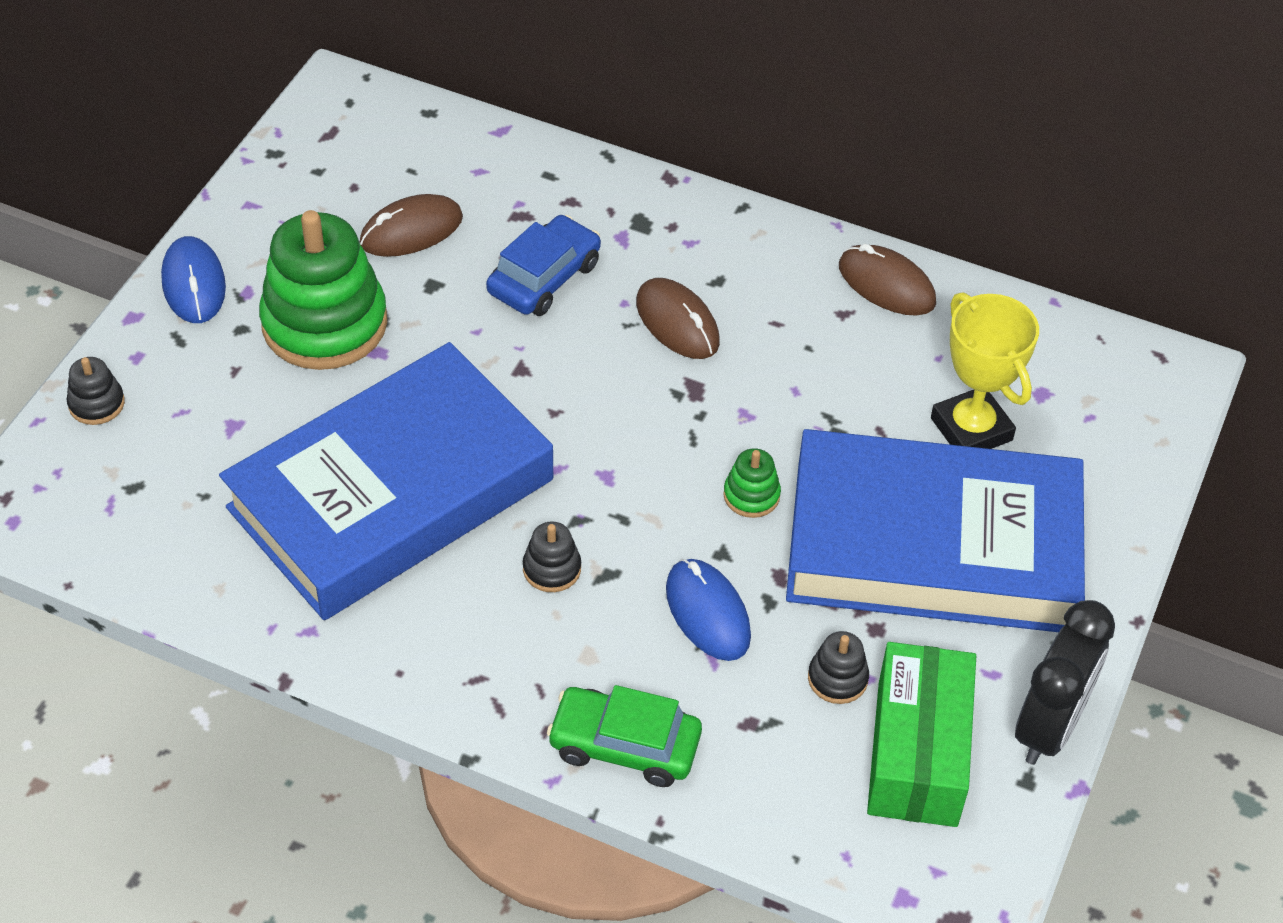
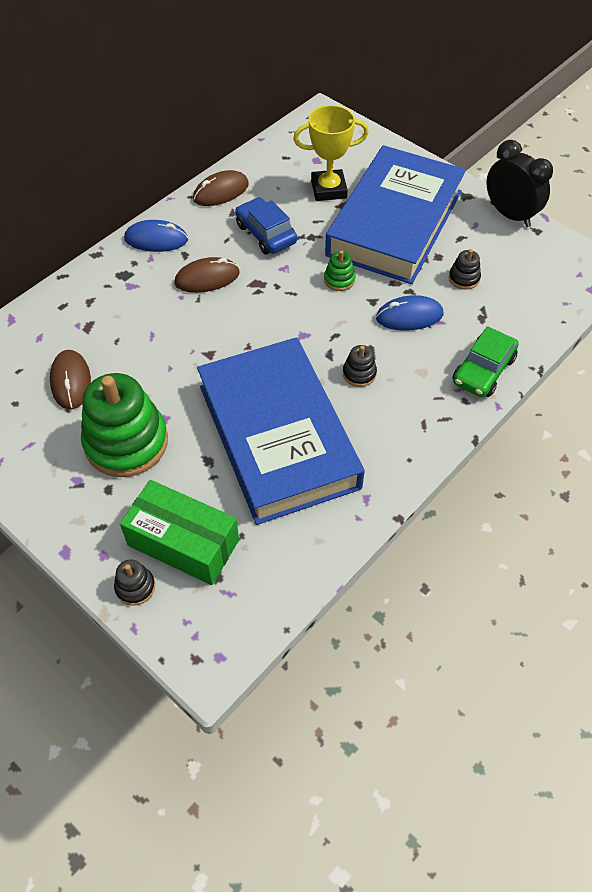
camera: 70 degrees left, 5 degrees up
(194, 284) = (54, 509): blue mouse -> blue mouse (156, 239)
(544, 278) = (144, 327): blue car -> blue car (266, 234)
(917, 753) = (513, 262): green box -> green box (183, 543)

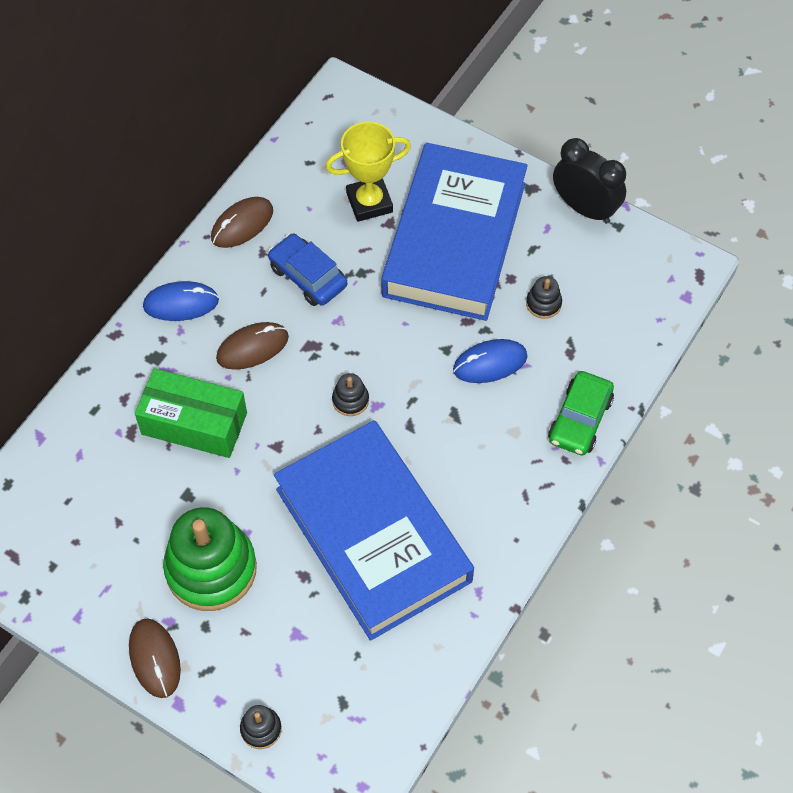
camera: 10 degrees left, 5 degrees up
(71, 381) = (130, 505): brown mouse -> brown mouse (155, 659)
(183, 543) = (299, 673): green box -> green box (194, 423)
(339, 280) = (404, 327): green stacking toy -> none
(359, 373) = (446, 445): black stacking toy -> black stacking toy (350, 400)

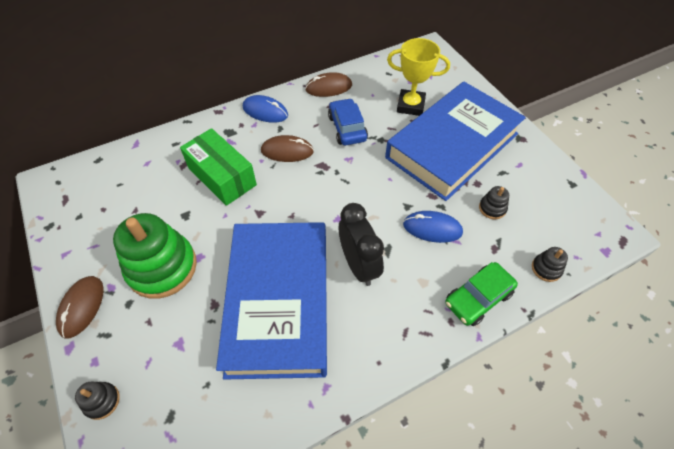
camera: 30 degrees right, 5 degrees down
(350, 400) = (324, 207): black stacking toy -> black stacking toy (546, 268)
(585, 208) = (553, 164): black clock -> black clock (359, 265)

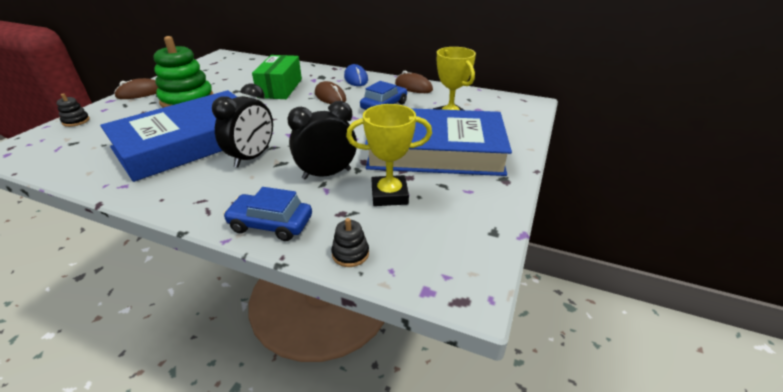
camera: 50 degrees right, 20 degrees down
(432, 228) = (326, 174): blue mouse -> black clock
(478, 298) = (271, 224): green car -> blue car
(492, 208) = (389, 195): black stacking toy -> yellow trophy

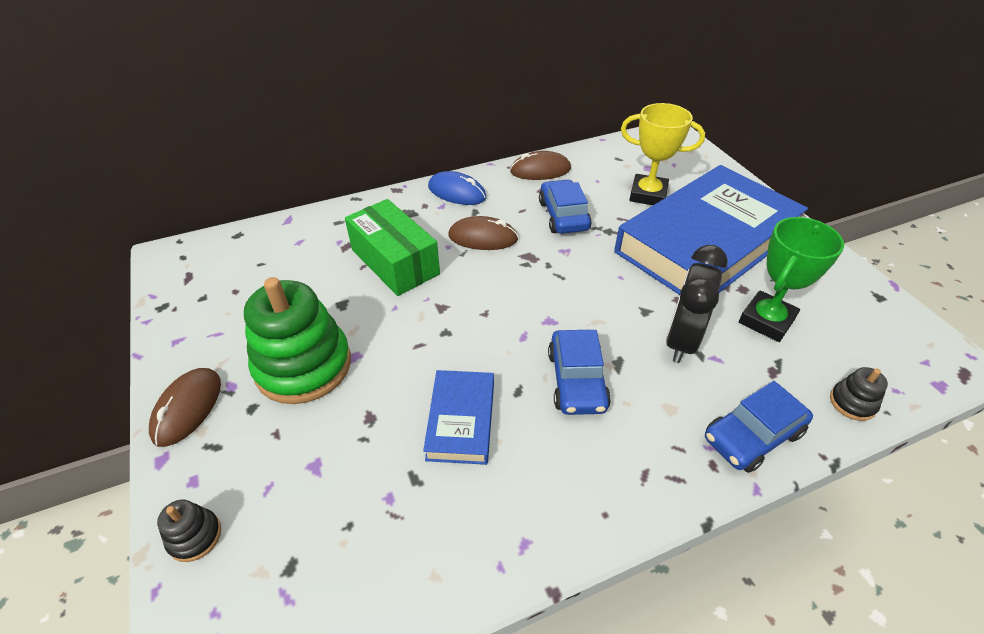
camera: 45 degrees left, 10 degrees up
(190, 142) = (461, 420): blue book -> blue book, size x0.44
(252, 157) = (577, 380): black clock -> blue car
(389, 195) = (766, 320): yellow trophy -> green trophy

